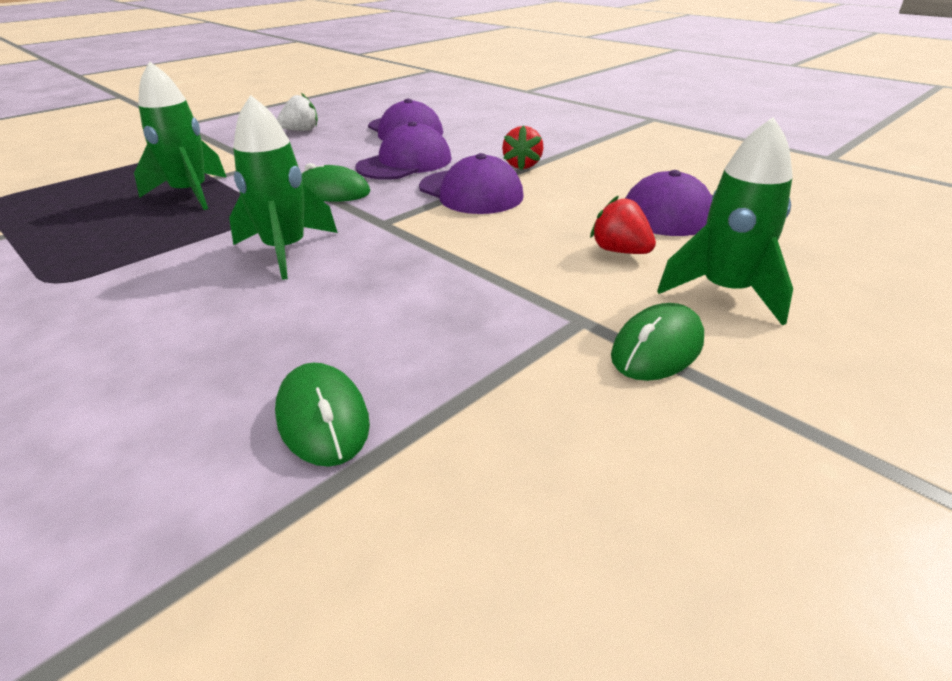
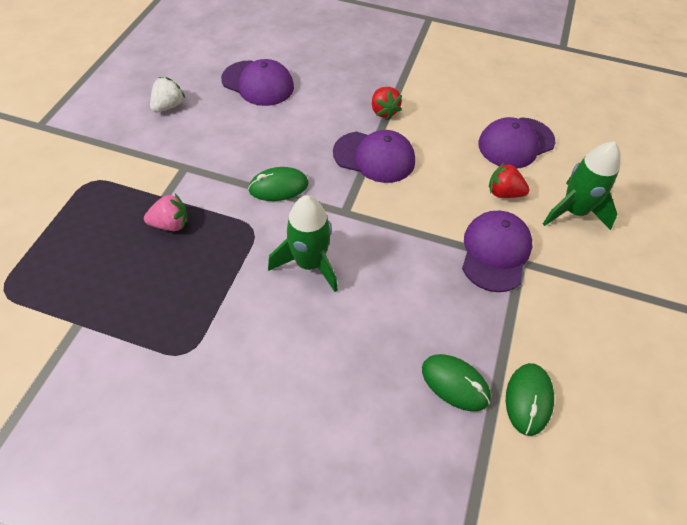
camera: 30 degrees left, 20 degrees up
(191, 194) = (170, 224): green rocket -> pink strawberry
(405, 163) = (298, 132): purple cap -> purple cap (495, 252)
(657, 348) = (567, 270): green mouse -> green mouse (528, 399)

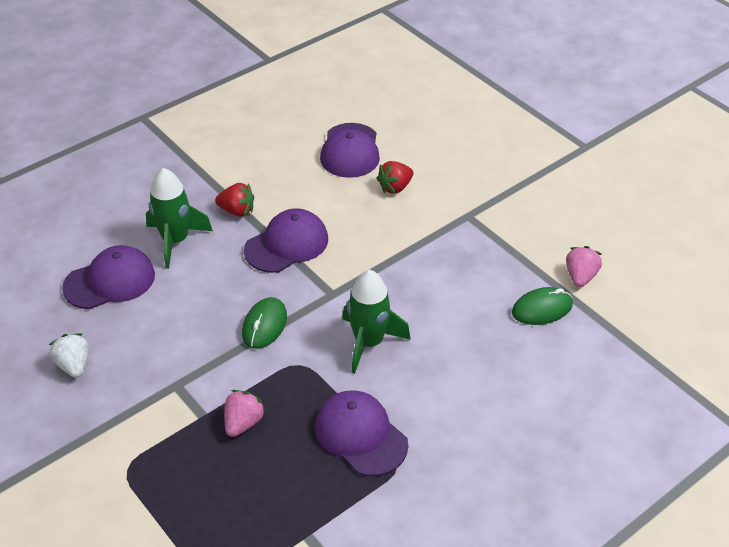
camera: 55 degrees left, 10 degrees down
(495, 252) = (447, 224): purple cap -> purple cap (360, 435)
(528, 399) = (580, 277): green mouse -> pink strawberry
(573, 211) = (445, 160): green rocket -> green rocket (175, 241)

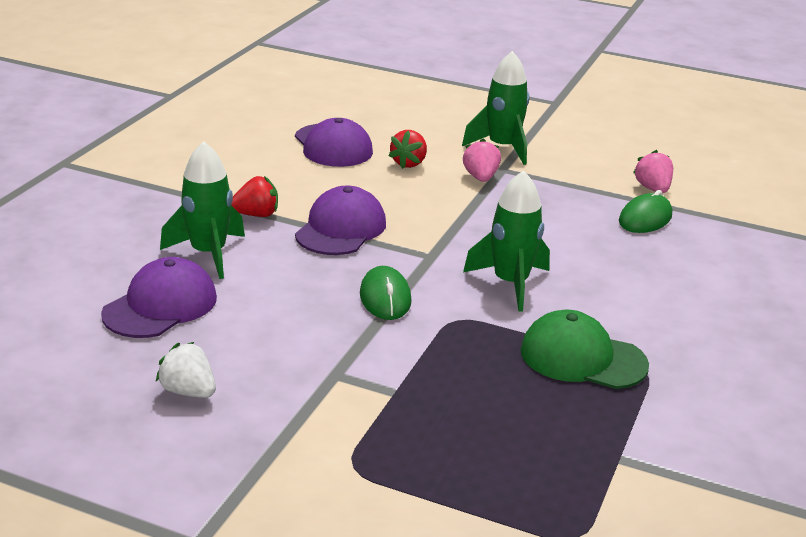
camera: 30 degrees left, 15 degrees down
(243, 423) = (447, 384): pink strawberry -> pink strawberry (480, 177)
(360, 435) = (582, 358): purple cap -> green cap
(489, 190) = (502, 148): none -> green rocket

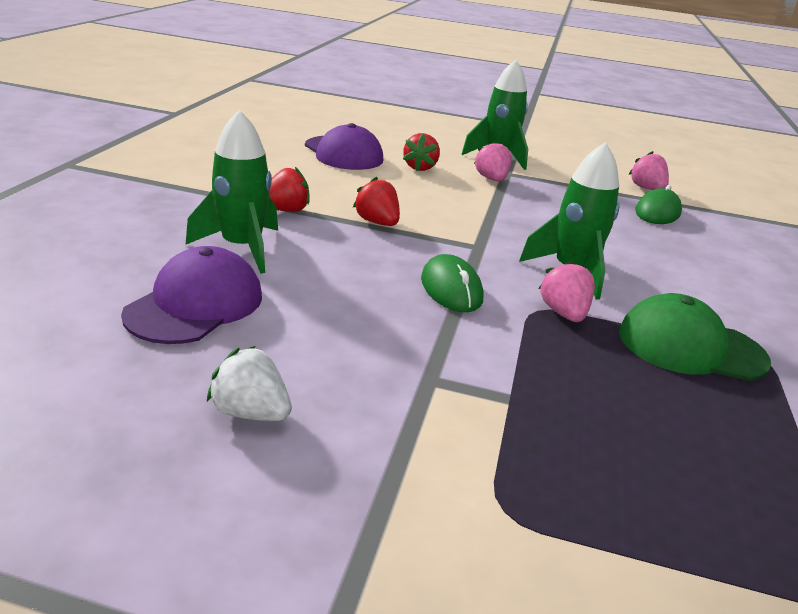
camera: 10 degrees left, 0 degrees up
(341, 229) = (377, 223): purple cap -> red strawberry
(479, 324) = (563, 313): none -> pink strawberry

